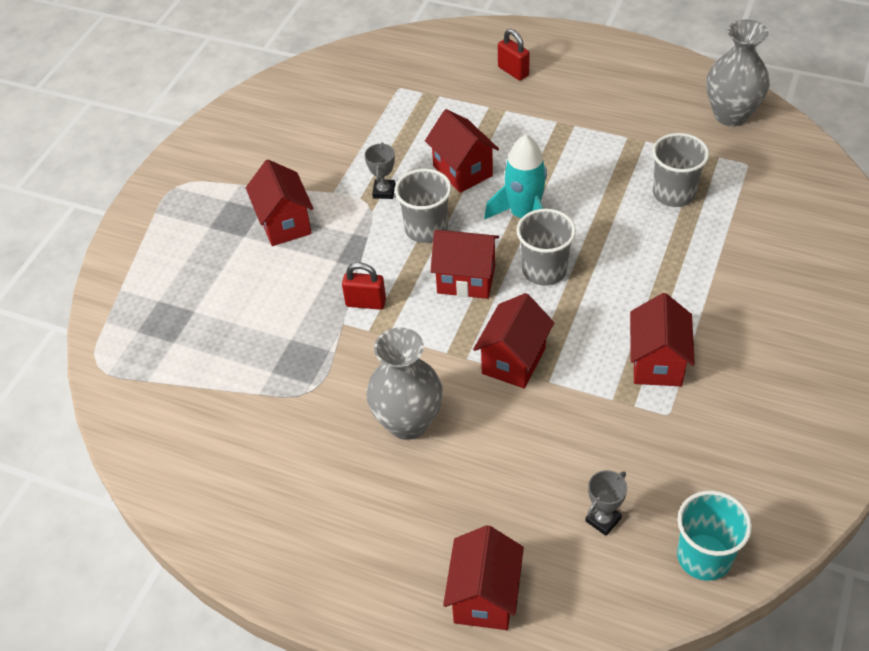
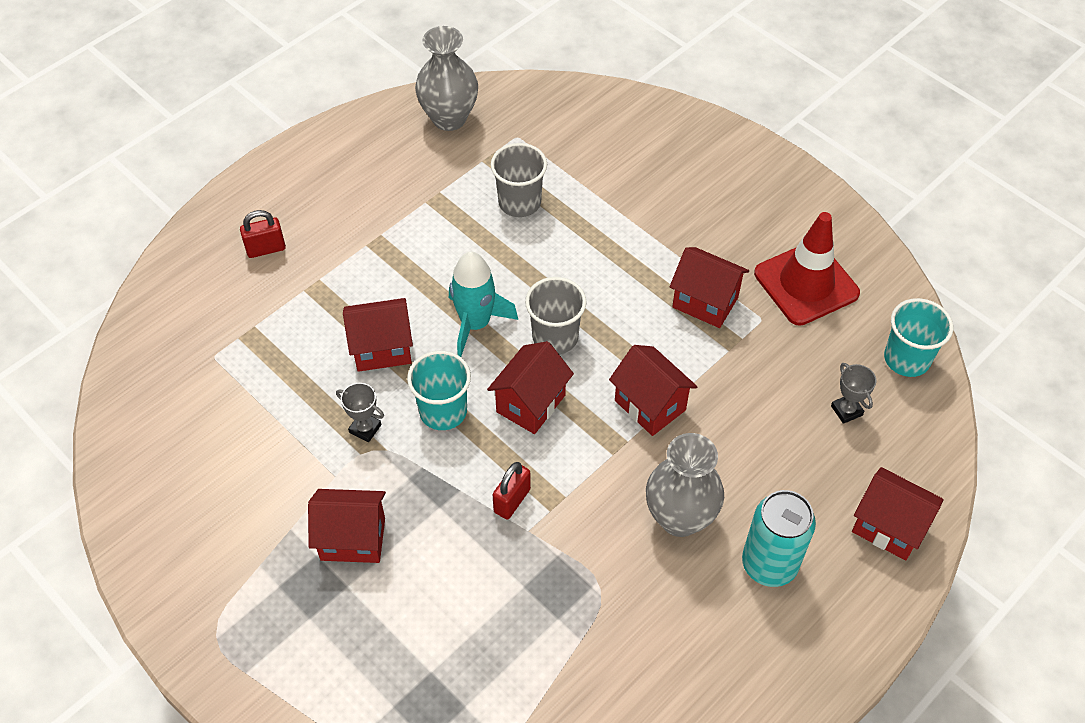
camera: 70 degrees left, 5 degrees up
(393, 506) = (769, 564): none -> turquoise can
(426, 229) = (443, 411): grey cup -> turquoise cup
(739, 437) = (806, 283): none -> red traffic cone

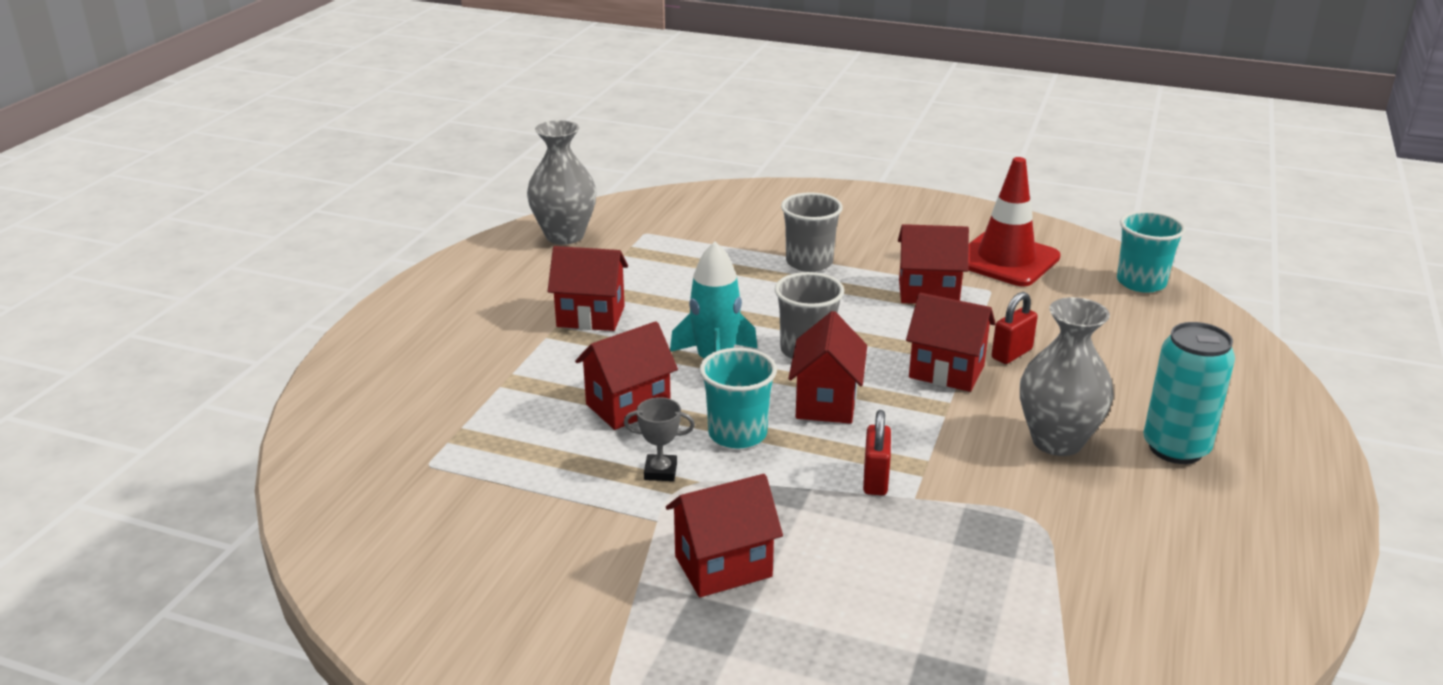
camera: 25 degrees left, 25 degrees down
(266, 249) = (431, 366): red padlock -> red padlock (1011, 354)
(519, 202) = (686, 272): grey cup -> grey cup (809, 262)
(846, 410) = (1127, 327): grey trophy -> none
(888, 527) = (1249, 391): red house -> red house (590, 317)

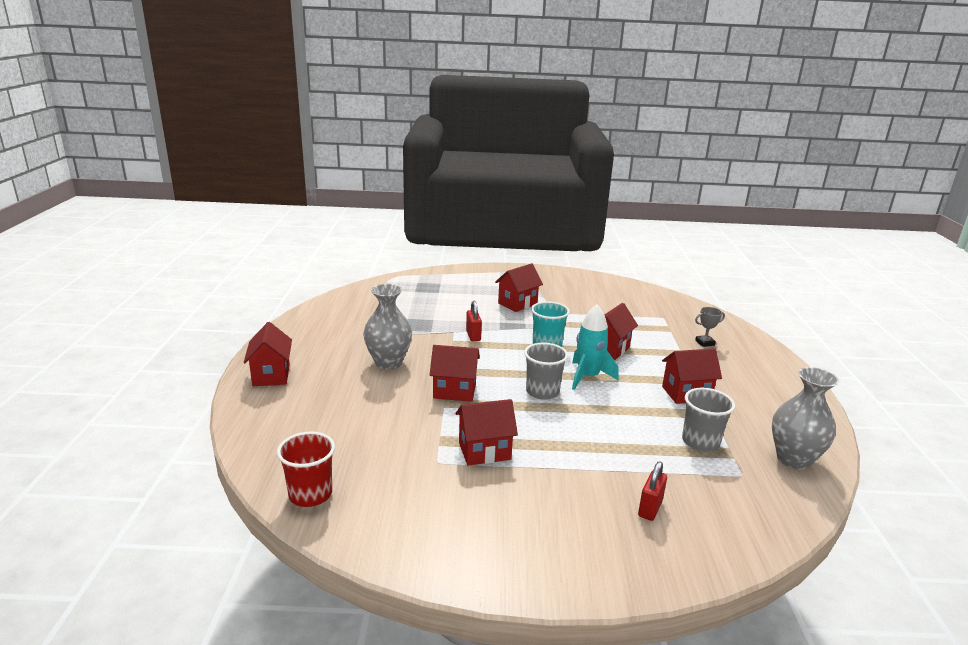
camera: 160 degrees right, 5 degrees down
(660, 471) = (567, 327): grey trophy -> grey trophy (704, 343)
(809, 262) = (589, 466): grey cup -> grey cup (700, 442)
(826, 403) = (513, 364): red house -> red house (271, 375)
(1006, 260) = (429, 501): red traffic cone -> none
(1011, 354) = (416, 409): red padlock -> red padlock (650, 508)
(1141, 282) = (310, 494): turquoise cup -> red cup
(1175, 448) = (325, 368): turquoise can -> none

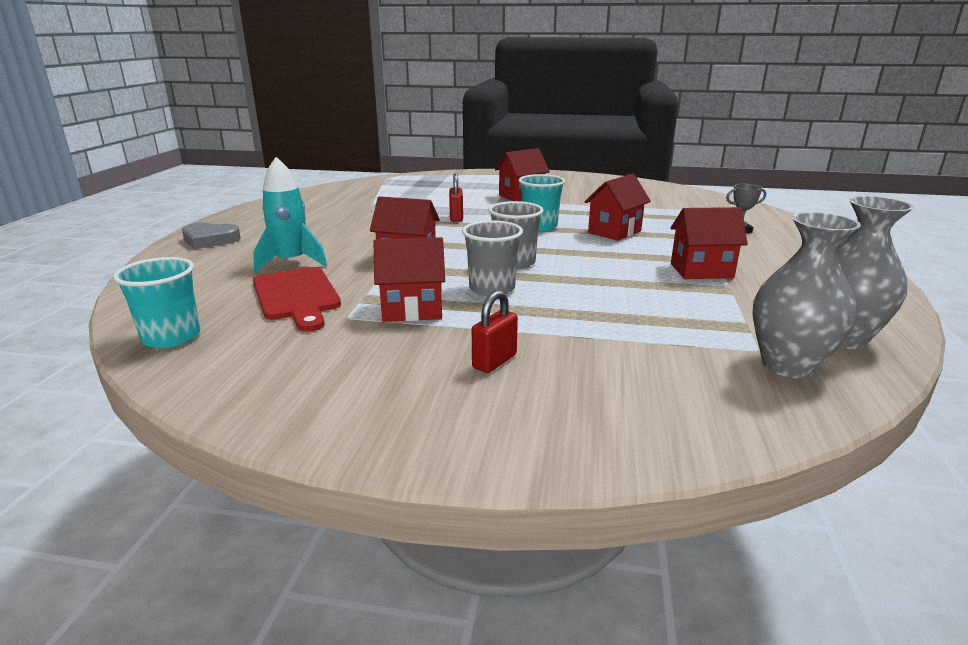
camera: 10 degrees right, 0 degrees up
(271, 375) = (210, 240): red house -> grey heart
(310, 494) = (171, 337): red cup -> turquoise cup
(385, 441) = (296, 296): none -> red cutting board
(388, 362) = (346, 234): grey vase -> grey vase (788, 365)
(588, 377) = (578, 253): turquoise rocket -> turquoise rocket (291, 262)
(650, 508) = (610, 377): red padlock -> red padlock (494, 361)
(700, 442) = (707, 315): grey cup -> grey cup (492, 288)

